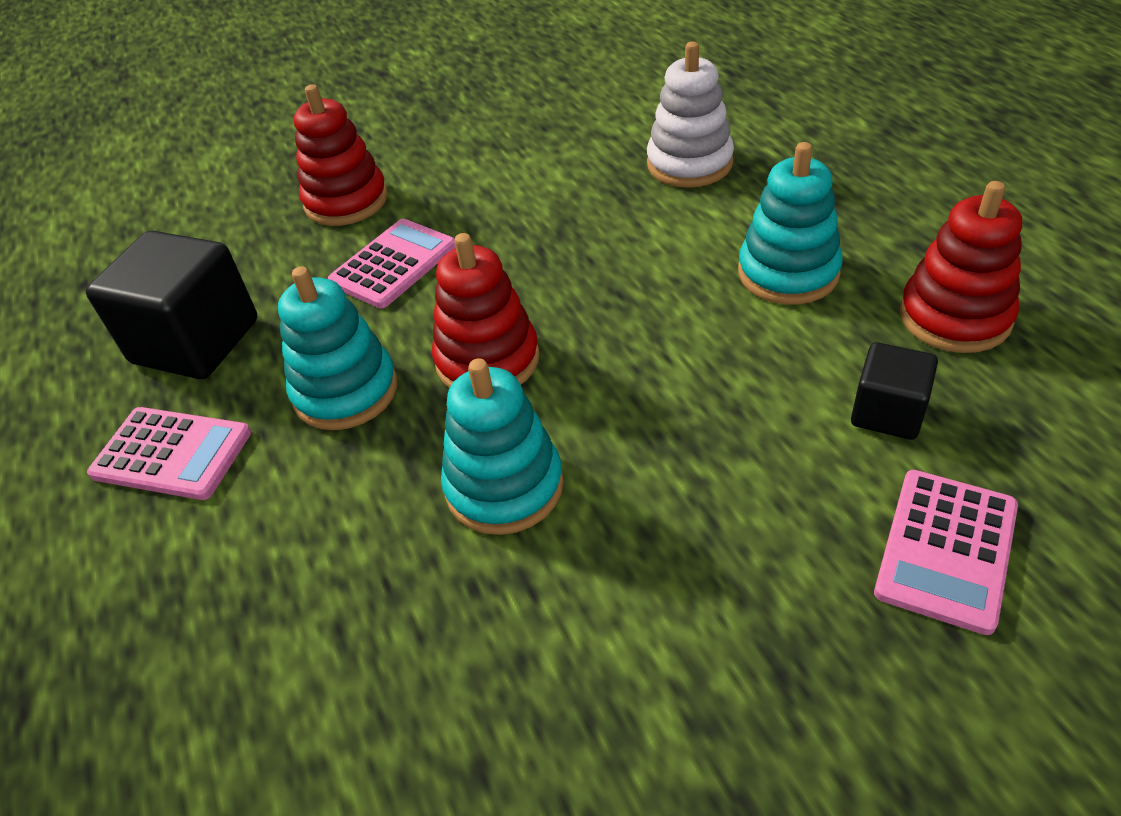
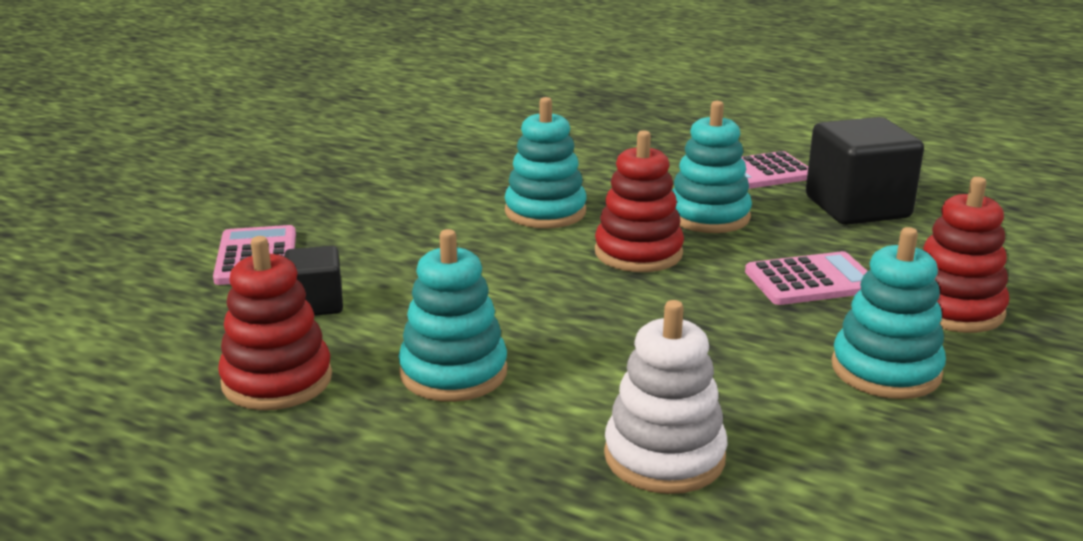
camera: 140 degrees right, 20 degrees down
(394, 264) = (811, 280): pink calculator -> pink calculator turned 105 degrees counterclockwise
(473, 173) = (885, 370): none -> turquoise stacking toy

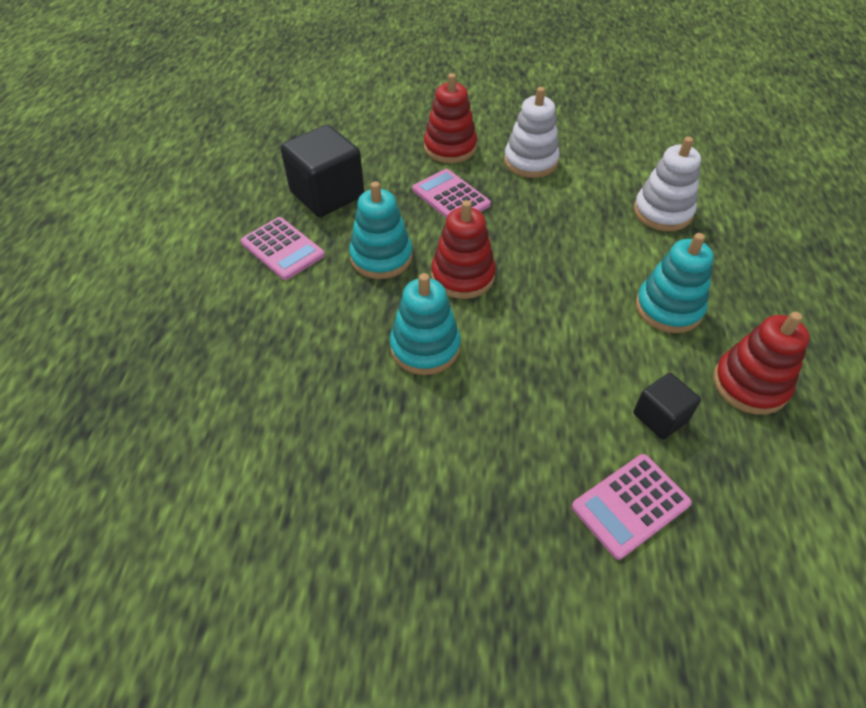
camera: 115 degrees left, 25 degrees up
(885, 370) = (530, 161): turquoise stacking toy -> white stacking toy

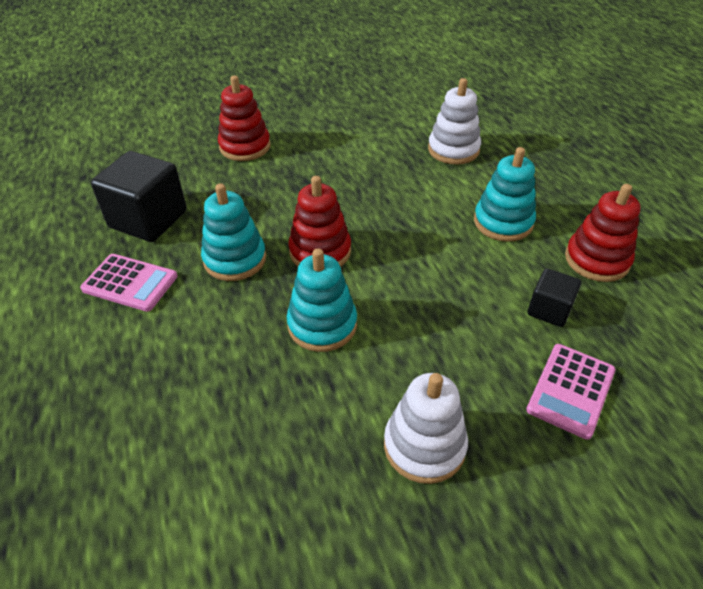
camera: 25 degrees left, 5 degrees down
(450, 197) = (270, 188): pink calculator -> none
(530, 161) = (323, 139): white stacking toy -> white stacking toy (424, 446)

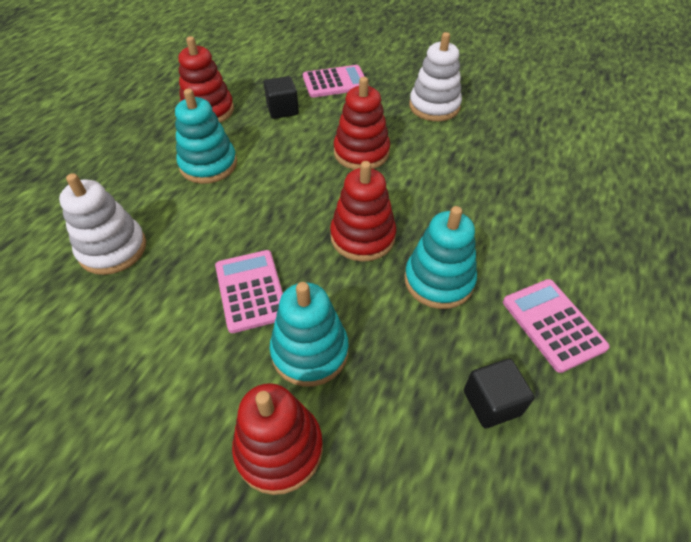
camera: 135 degrees left, 5 degrees up
(148, 219) = (491, 402): black cube -> black cube, size x0.55
(322, 325) = (422, 186): turquoise stacking toy -> turquoise stacking toy (310, 351)
(346, 182) = (251, 290): none -> pink calculator
(414, 319) = (361, 152): none -> red stacking toy

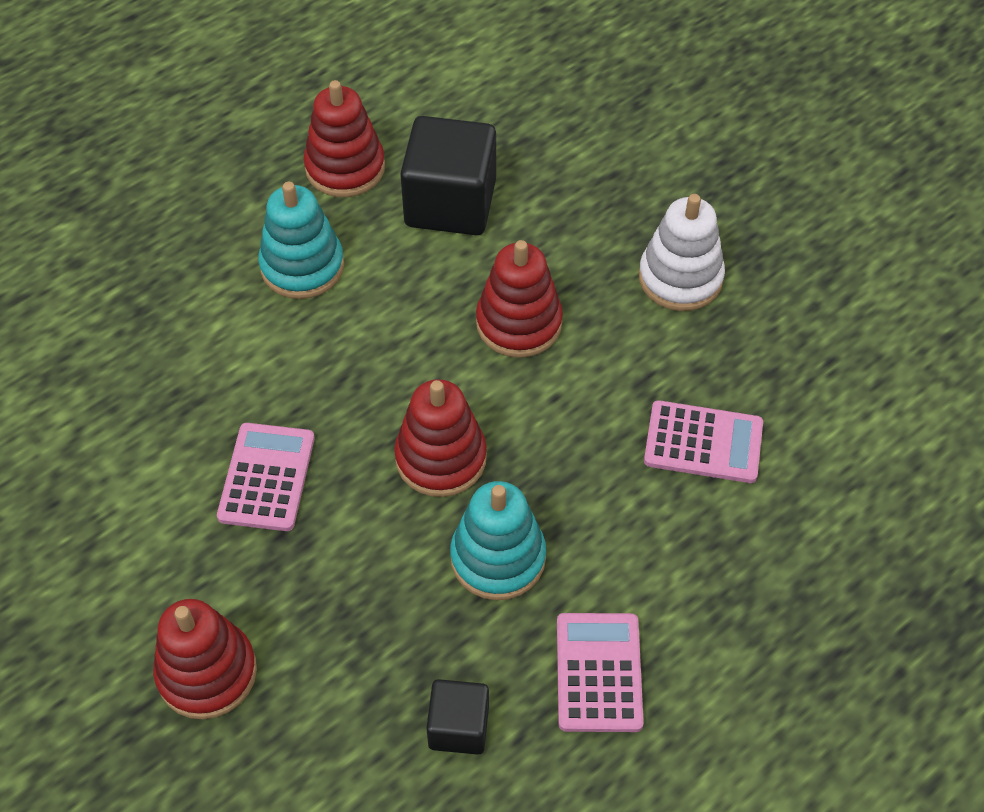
camera: 25 degrees right, 5 degrees up
(113, 249) = (134, 354): white stacking toy -> none
(282, 110) = (450, 203): black cube -> black cube, size x1.83
(310, 351) = (294, 581): turquoise stacking toy -> none
(335, 82) = (557, 176): pink calculator -> pink calculator (703, 443)

